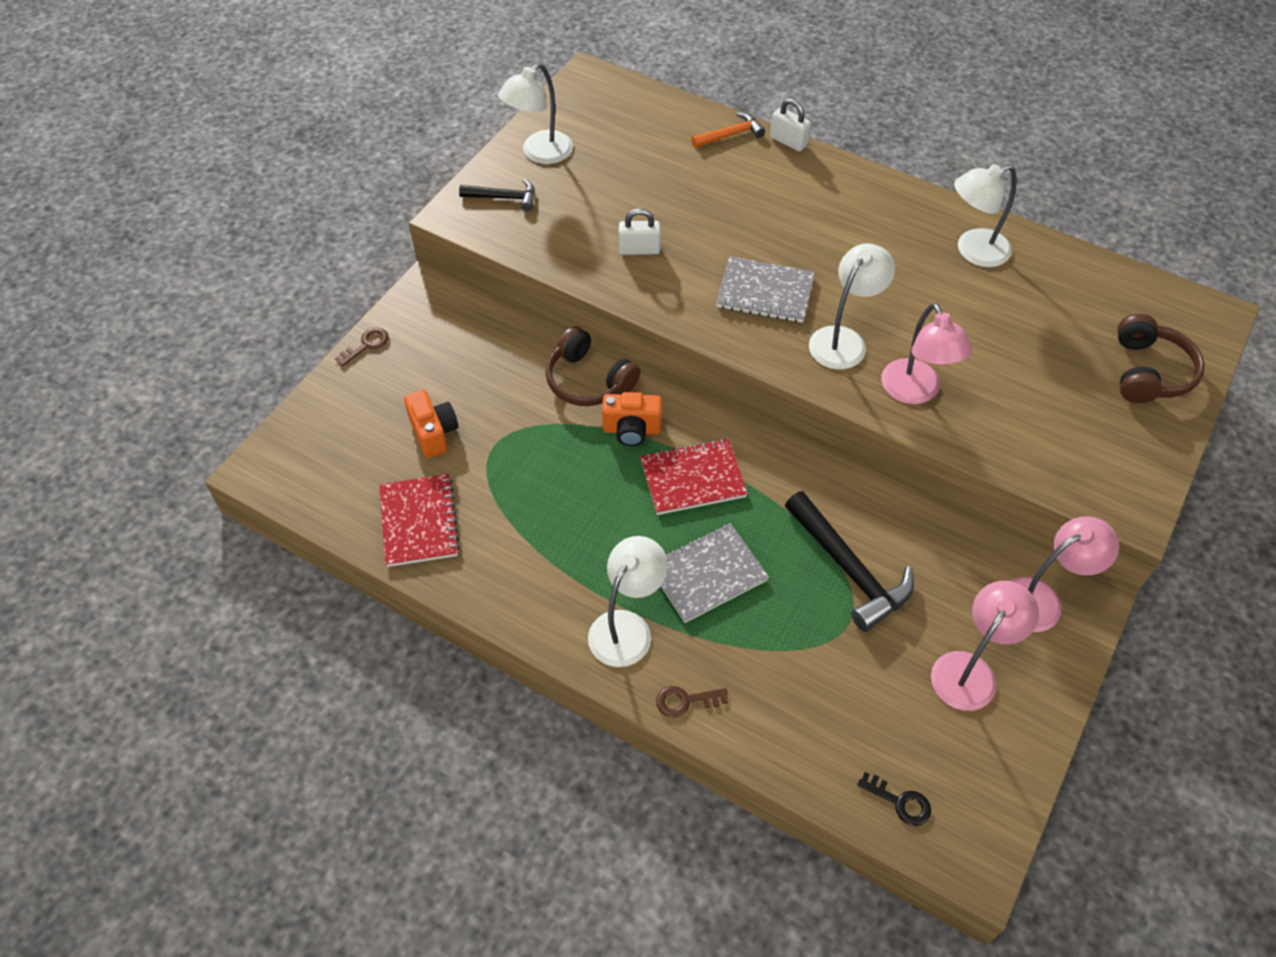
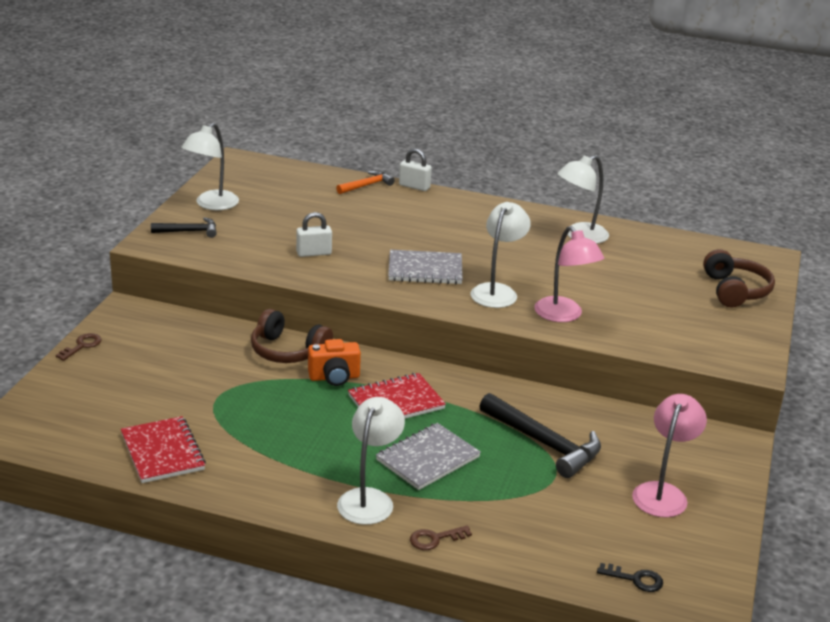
camera: 15 degrees left, 25 degrees down
(434, 433) = (160, 395): orange camera -> none
(1040, 599) = (702, 445): pink lamp -> none

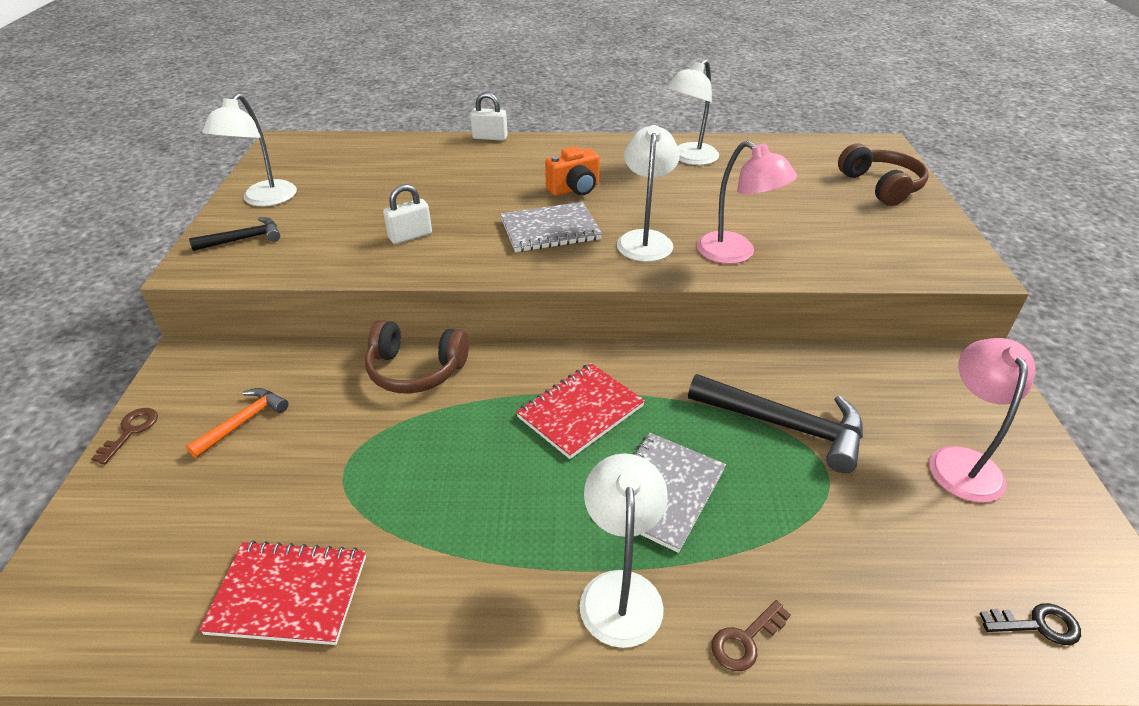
camera: 15 degrees left, 10 degrees up
(163, 452) = (289, 594): red notebook -> red notebook turned 45 degrees counterclockwise
(334, 377) = (489, 394): orange camera -> orange camera (574, 189)
(366, 185) = (438, 145): orange hammer -> orange hammer (243, 422)

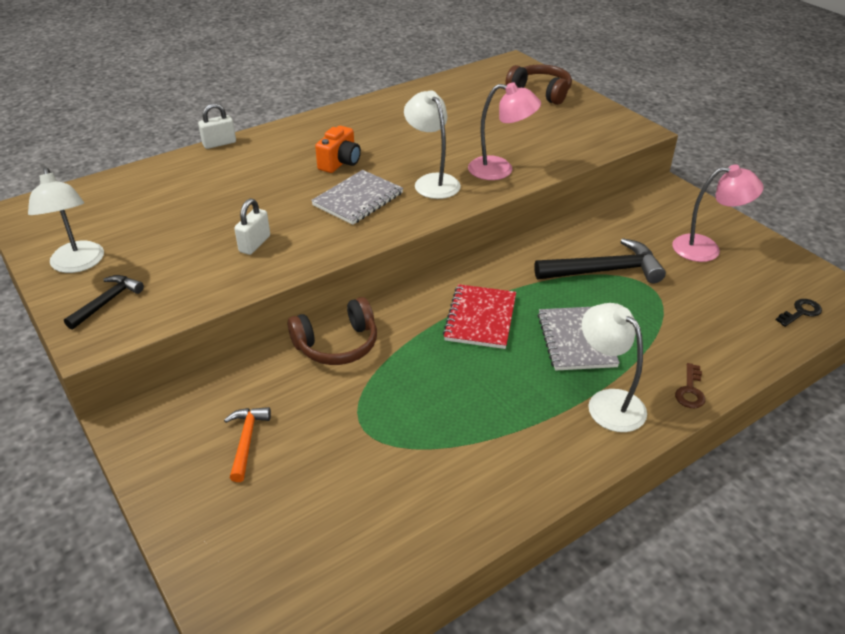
camera: 35 degrees left, 0 degrees up
(130, 431) = (157, 495): brown key -> none
(289, 594) = (420, 516): red notebook -> none
(689, 158) = (397, 112): white lamp -> none
(962, 462) = (706, 249): pink lamp -> pink lamp turned 120 degrees clockwise

